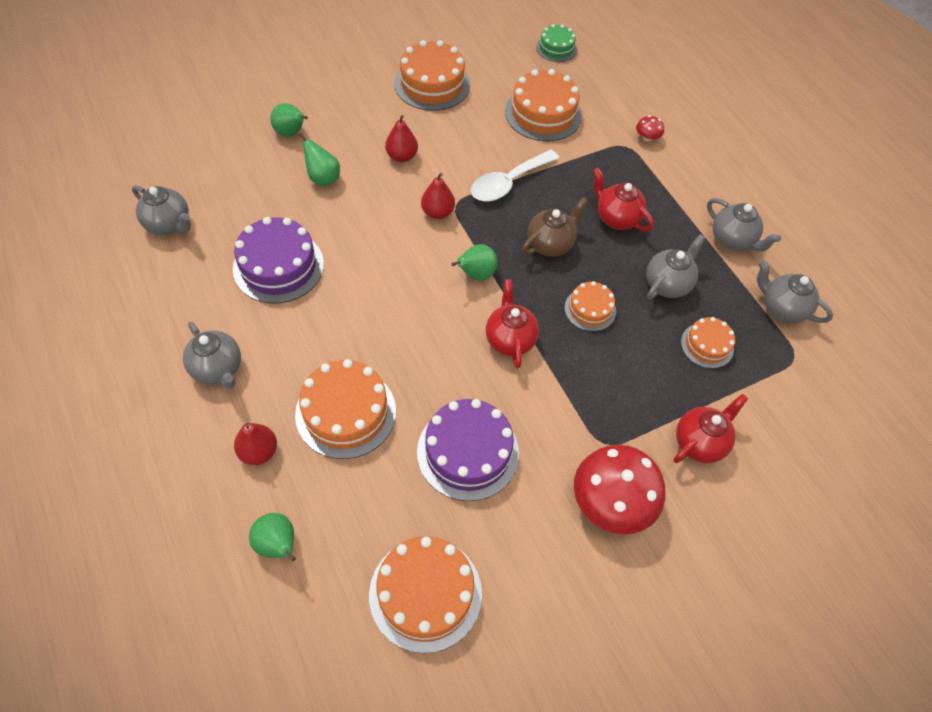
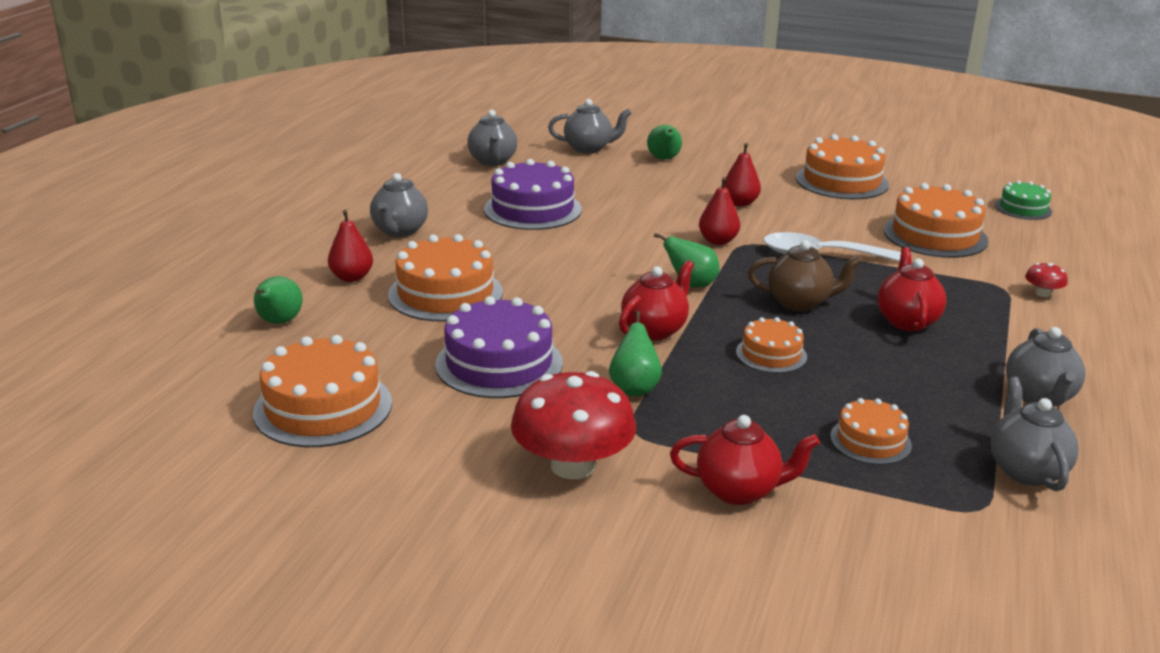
camera: 50 degrees right, 30 degrees down
(323, 178) = (648, 187): green pear -> green pear (634, 388)
(667, 284) = (894, 383): grey teapot -> grey teapot (589, 148)

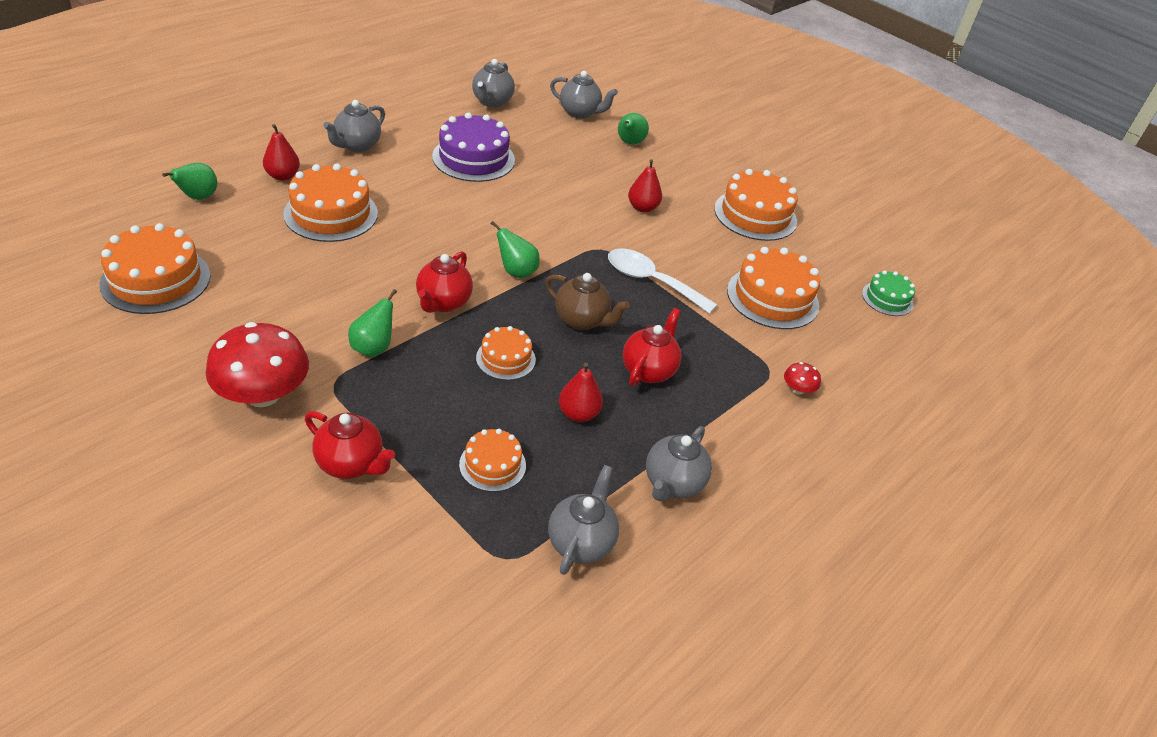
camera: 20 degrees right, 15 degrees up
(499, 363) = (304, 289): purple cake -> none
(654, 330) = (443, 303): red teapot -> red teapot turned 135 degrees clockwise
(718, 241) = (583, 238): red pear -> red pear (578, 414)

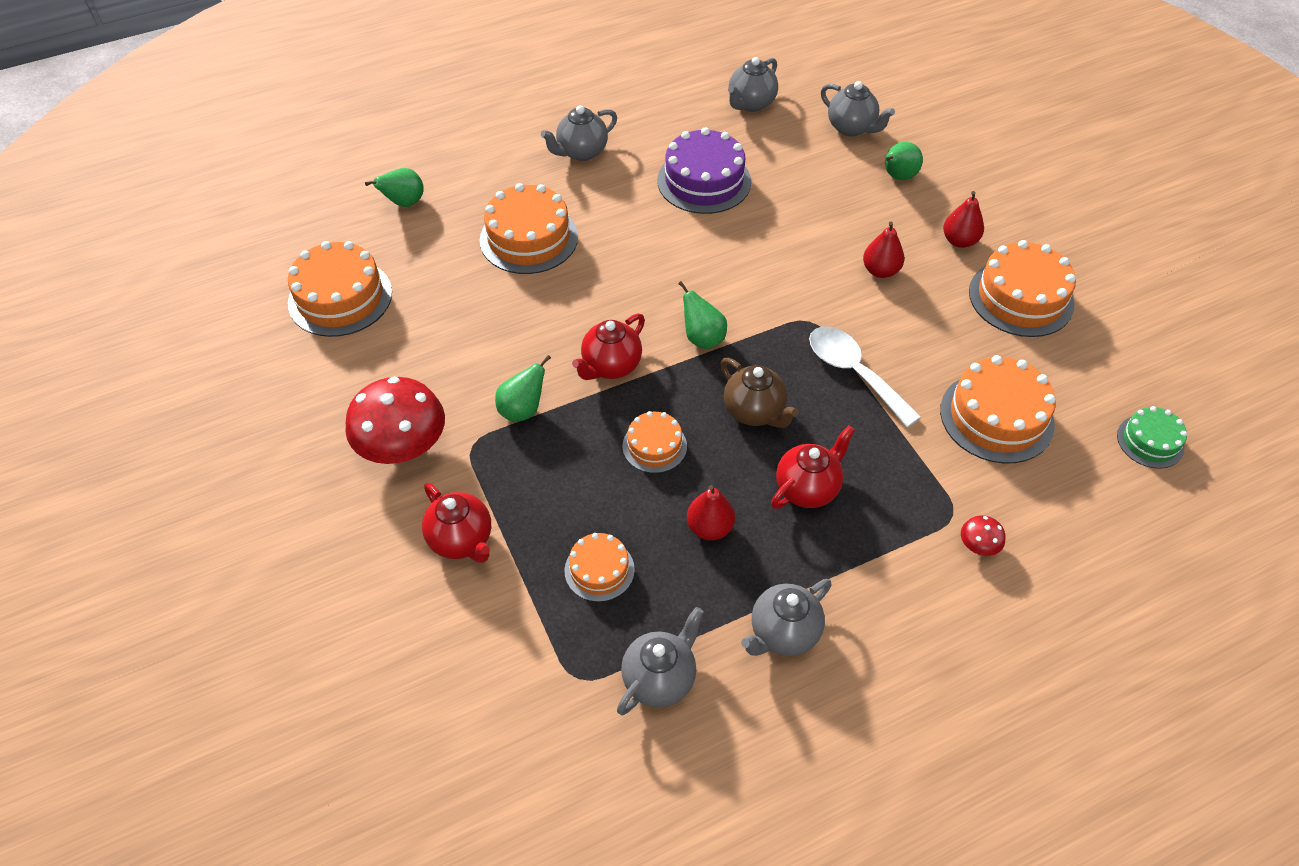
camera: 25 degrees right, 10 degrees up
(283, 176) = (493, 184): red pear -> red pear (959, 241)

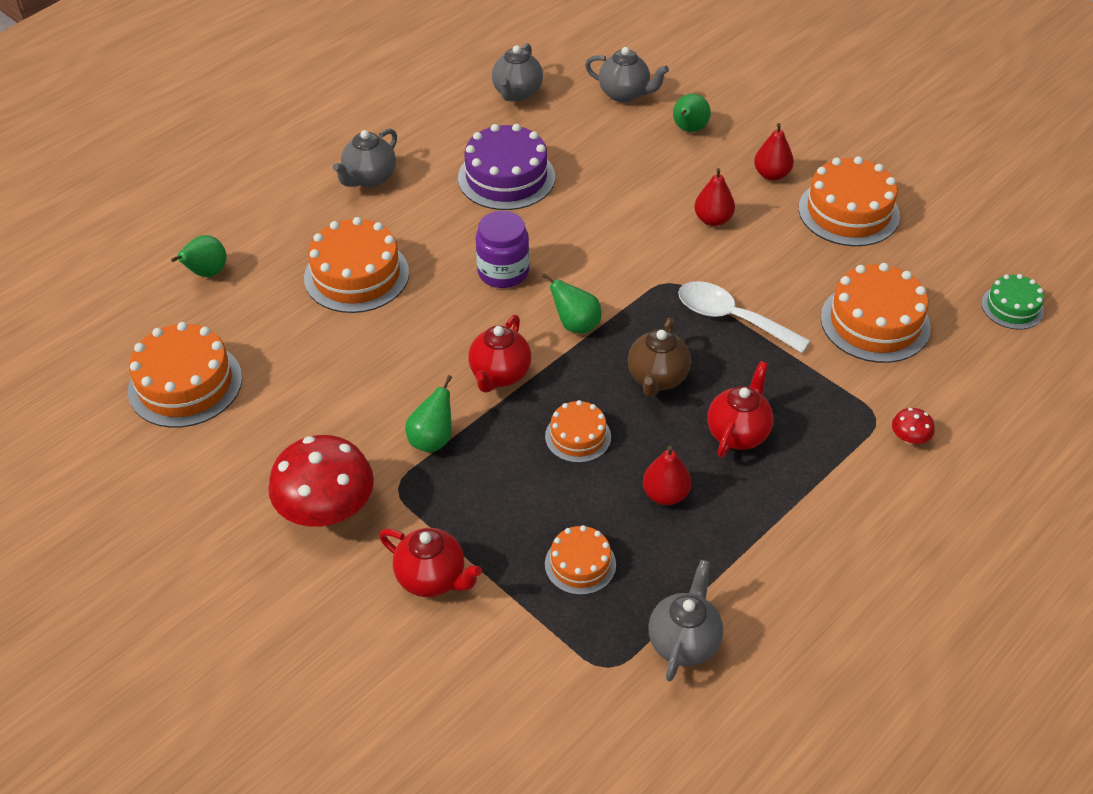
camera: 20 degrees left, 5 degrees down
(659, 270) = (503, 272): none -> purple jar
(754, 412) = (657, 378): brown teapot -> brown teapot turned 75 degrees clockwise
(783, 633) = (776, 566): grey teapot -> none

